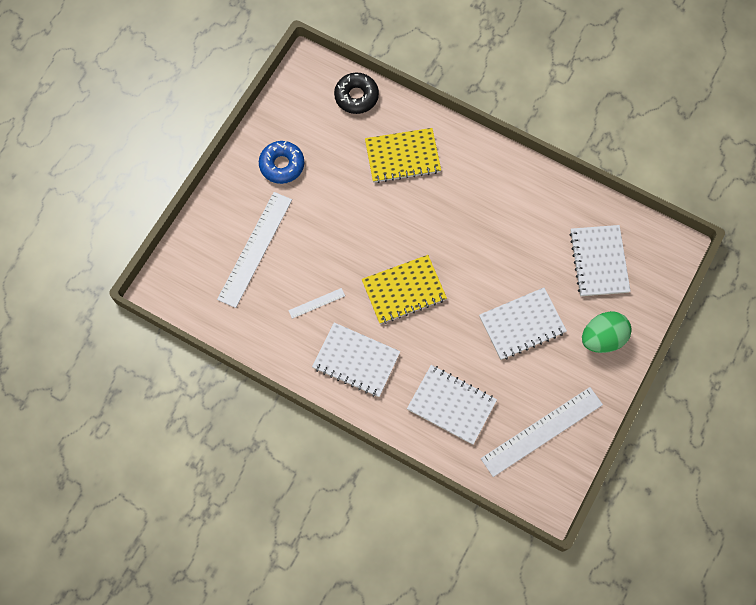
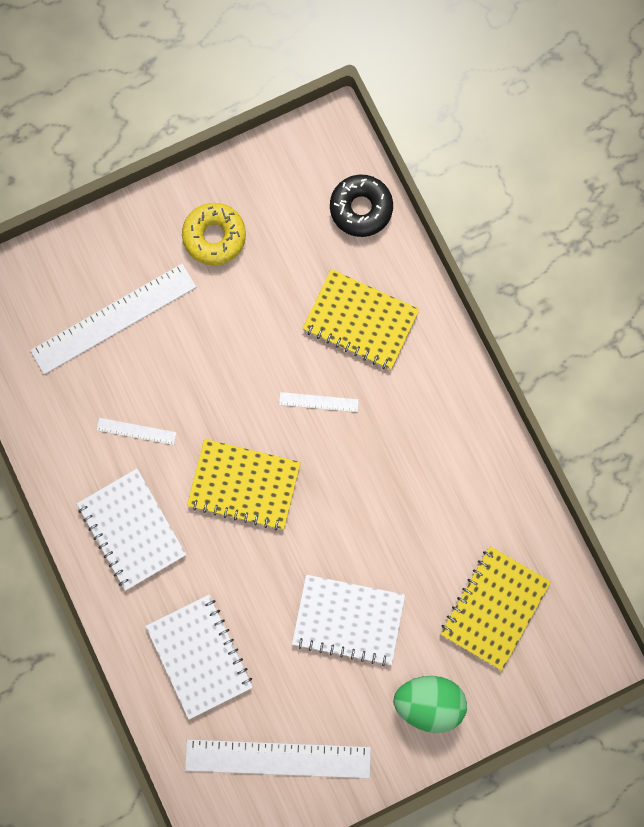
camera: 35 degrees right, 10 degrees up
(282, 165) = (214, 236): blue donut -> yellow donut
(412, 216) = (318, 402): none -> white ruler
(599, 261) = (494, 607): white notebook -> yellow notebook

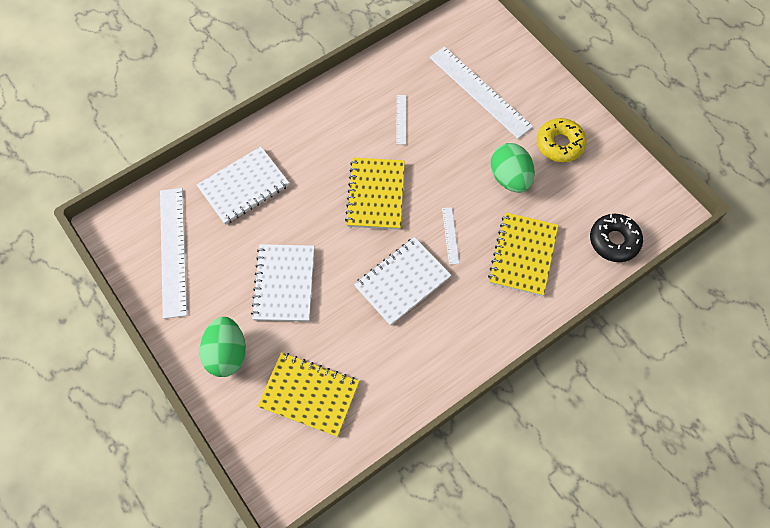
camera: 80 degrees right, 15 degrees down
(132, 529) = (329, 129): white notebook -> white notebook (402, 282)
(252, 311) = (509, 178): none -> green egg

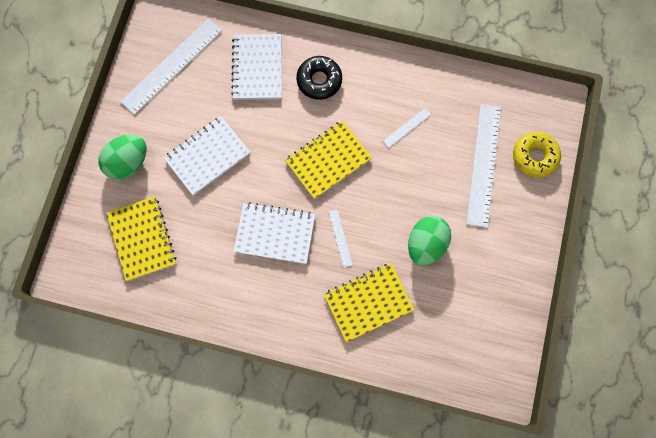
camera: 50 degrees right, 10 degrees up
(244, 186) = (257, 68): white notebook -> white notebook turned 75 degrees clockwise
(450, 235) = (340, 238): white ruler -> white ruler turned 60 degrees counterclockwise
(559, 144) = (490, 259): yellow donut -> yellow donut (534, 156)
(614, 241) = (439, 362): black donut -> black donut (319, 80)

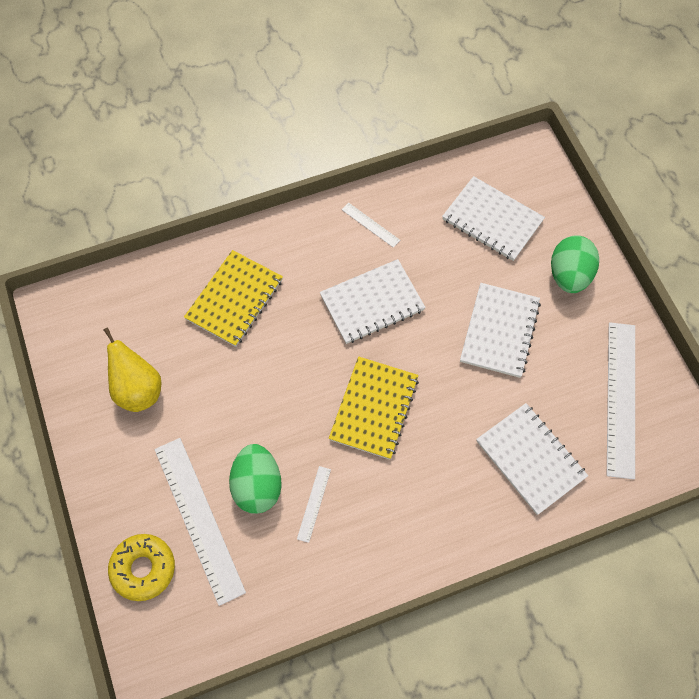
camera: 145 degrees right, 10 degrees down
(142, 239) = (492, 220): yellow notebook -> white notebook
(319, 80) = (452, 492): black donut -> none
(340, 238) = (304, 339): white ruler -> white ruler (370, 225)
(426, 244) = (211, 389): green egg -> green egg (257, 486)
(476, 277) = (138, 390): none -> yellow pear

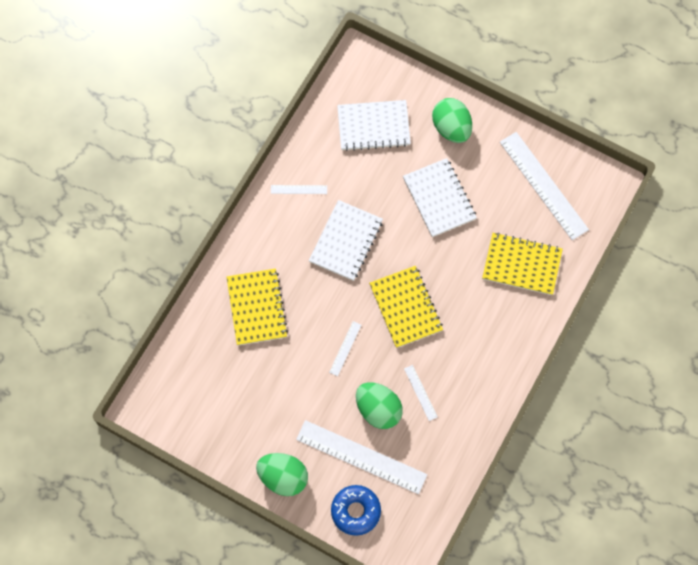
camera: 40 degrees left, 5 degrees up
(109, 475) = (283, 477): none -> green egg
(138, 390) = (250, 413): yellow pear -> none
(143, 568) = (355, 511): yellow donut -> blue donut
(280, 401) = (345, 348): none -> white ruler
(530, 459) = (521, 265): white notebook -> yellow notebook

